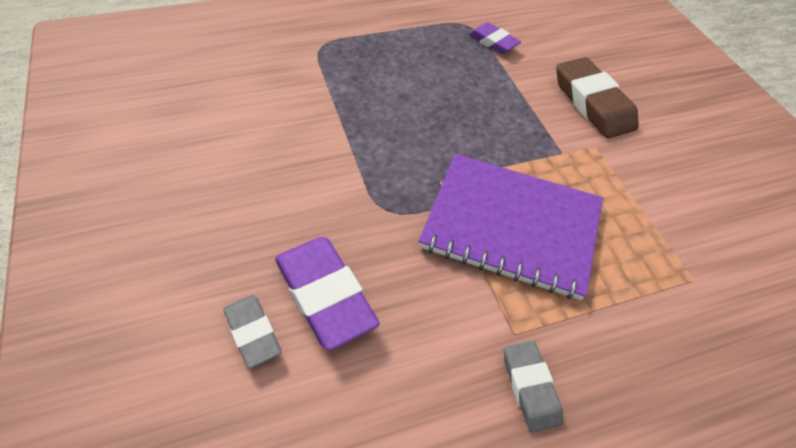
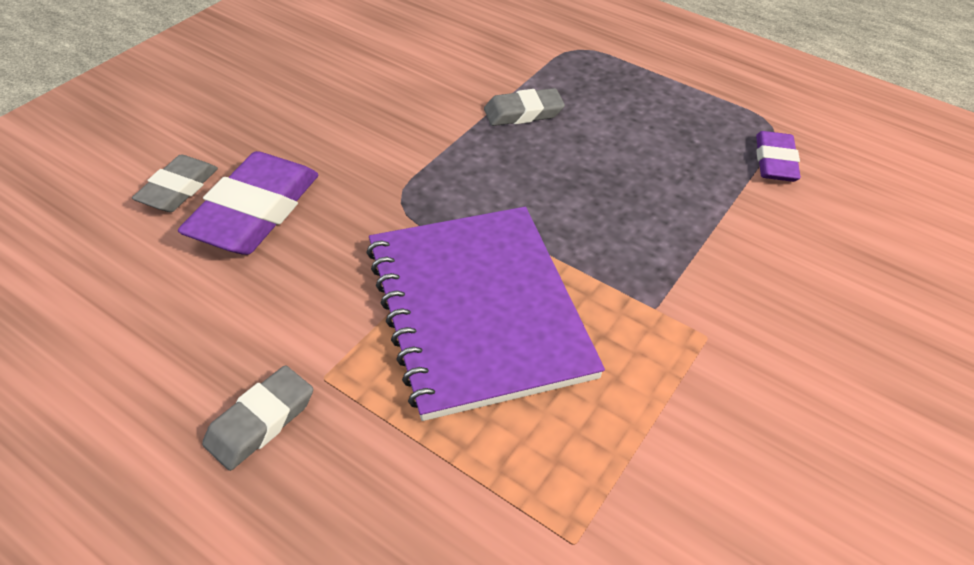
camera: 55 degrees right, 5 degrees down
(357, 105) = (523, 113): none -> grey eraser
(593, 103) = (792, 302): brown eraser -> none

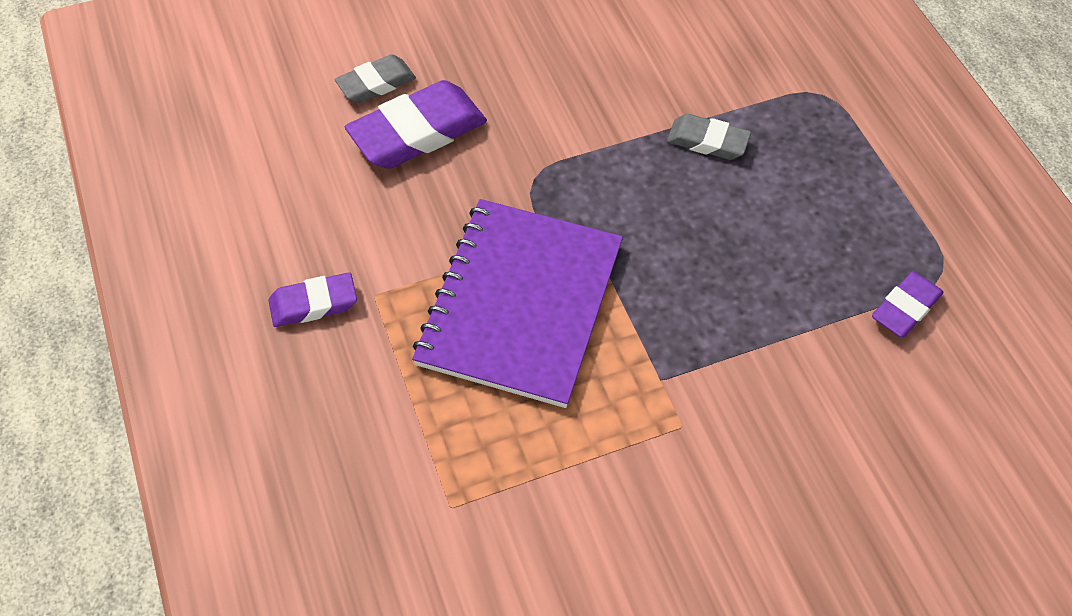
camera: 35 degrees right, 10 degrees up
(260, 421) = (313, 304): grey eraser -> purple eraser

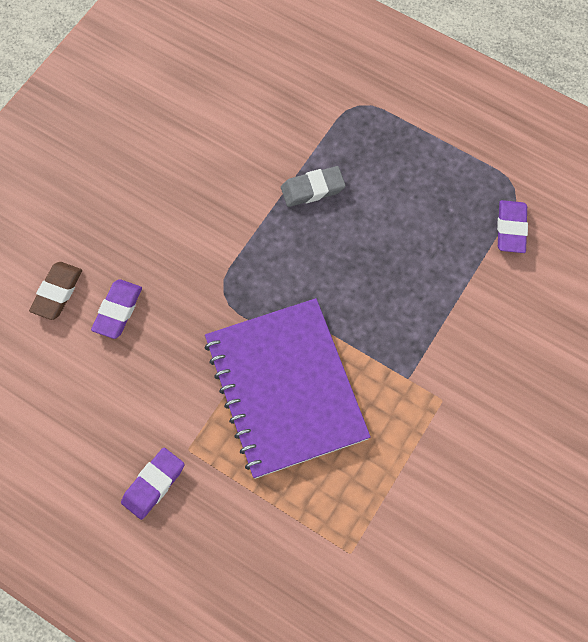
camera: 35 degrees left, 10 degrees up
(376, 83) = (57, 292): grey eraser -> brown eraser
(417, 132) = (118, 311): purple eraser -> purple eraser, size x0.59

